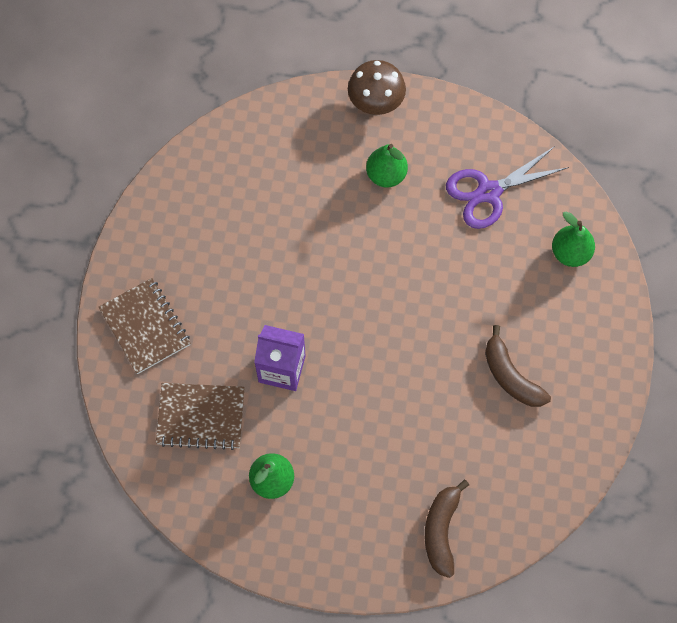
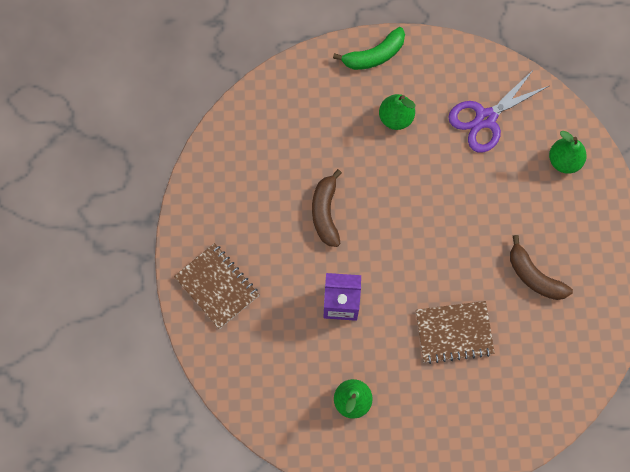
camera: 10 degrees left, 5 degrees up
(201, 417) = (281, 356): brown notebook -> brown notebook (454, 332)
(375, 103) = (374, 55): brown mushroom -> green banana
(441, 530) = (501, 418): brown banana -> brown banana (325, 212)

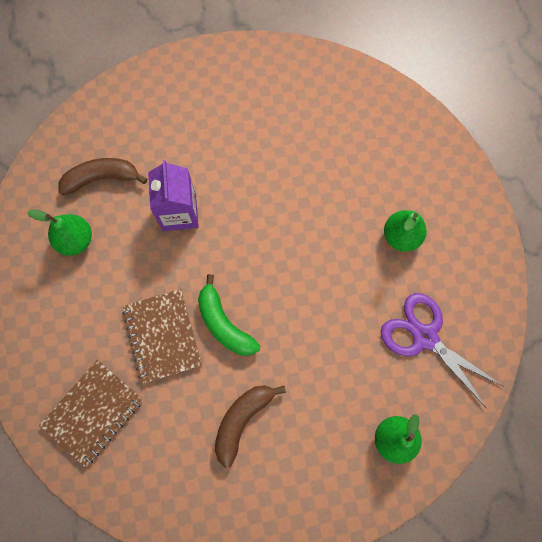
camera: 80 degrees right, 0 degrees up
(217, 286) = (179, 93): brown notebook -> brown notebook (93, 412)
(325, 212) = (276, 181): brown banana -> brown banana (102, 178)
(374, 55) = (469, 202): green banana -> green banana (224, 324)

